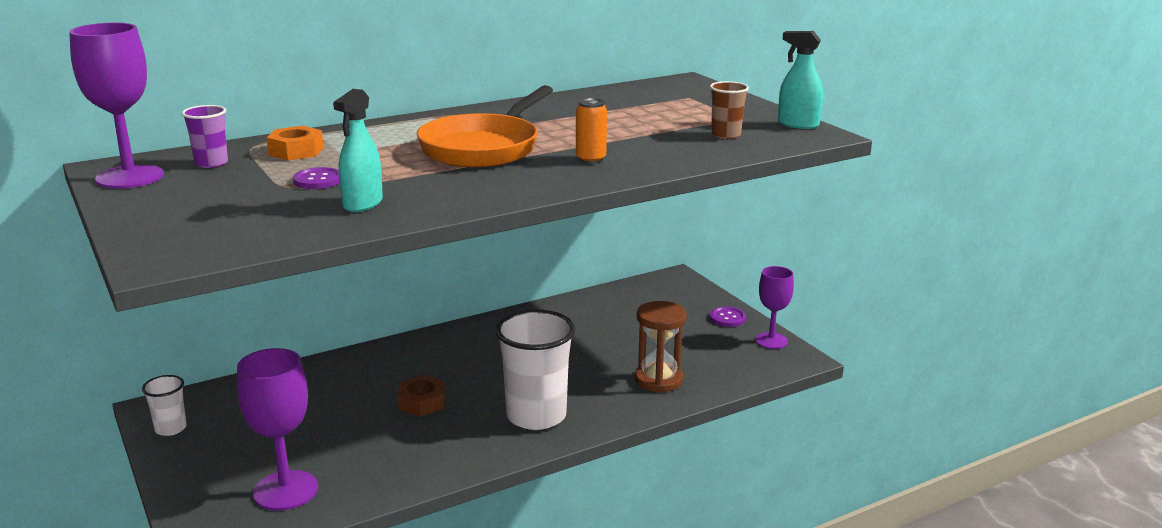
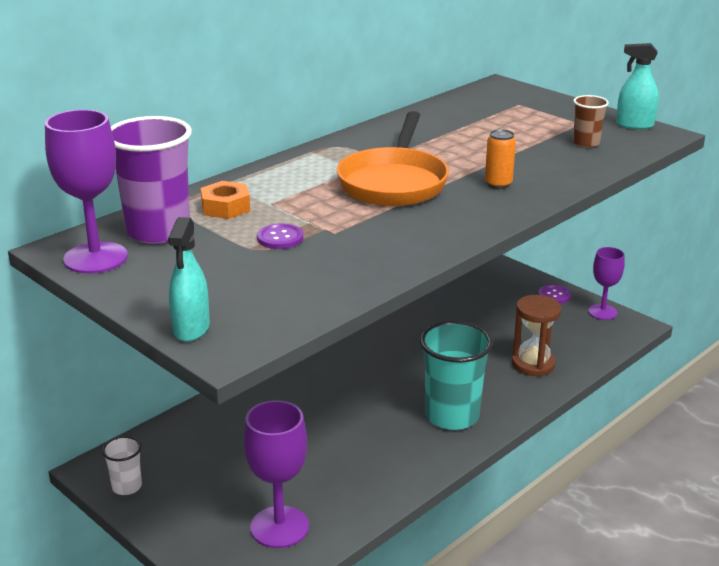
camera: 15 degrees left, 5 degrees up
(211, 163) = (158, 231): purple cup -> purple cup, size x2.02
(362, 204) = (347, 259): turquoise spray bottle -> turquoise spray bottle (191, 329)
(422, 402) = (343, 420): brown nut -> none
(536, 416) = (452, 416): white cup -> turquoise cup

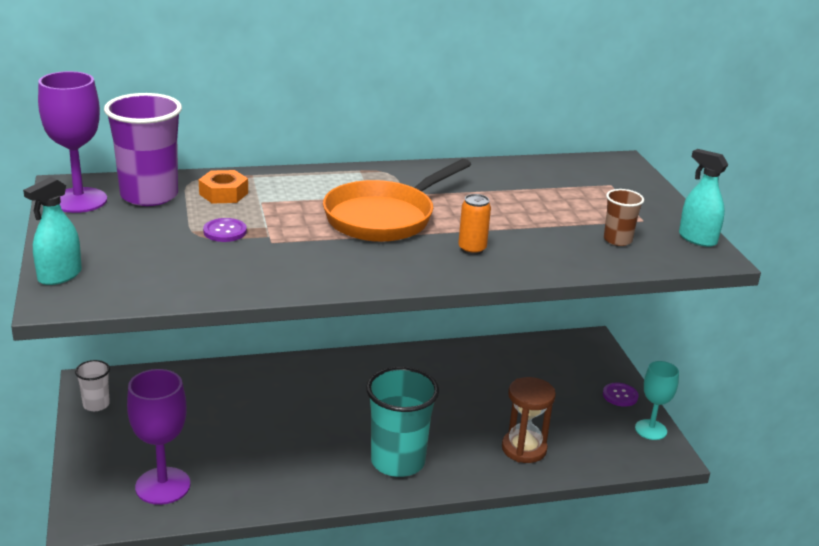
camera: 30 degrees right, 0 degrees up
(602, 312) = (650, 430): purple goblet -> turquoise goblet

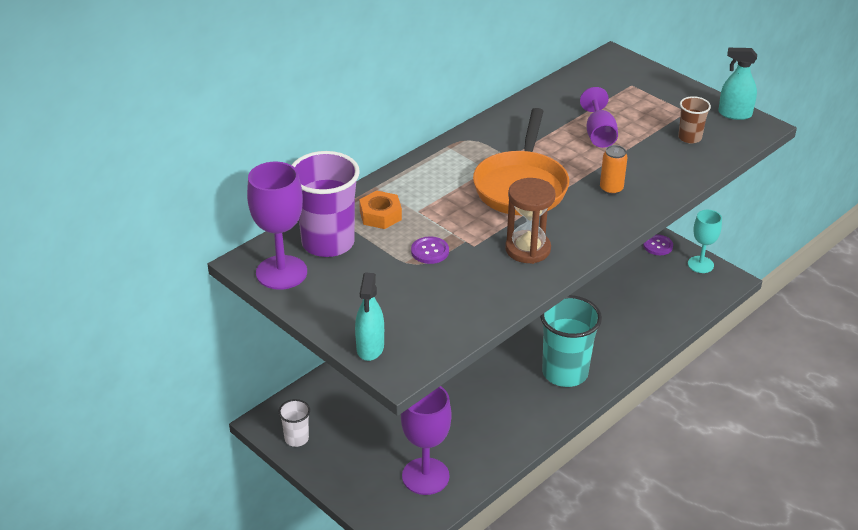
camera: 30 degrees left, 10 degrees up
(521, 207) = (599, 134): none -> purple goblet
(524, 449) = (636, 320): brown hourglass -> brown hourglass (527, 249)

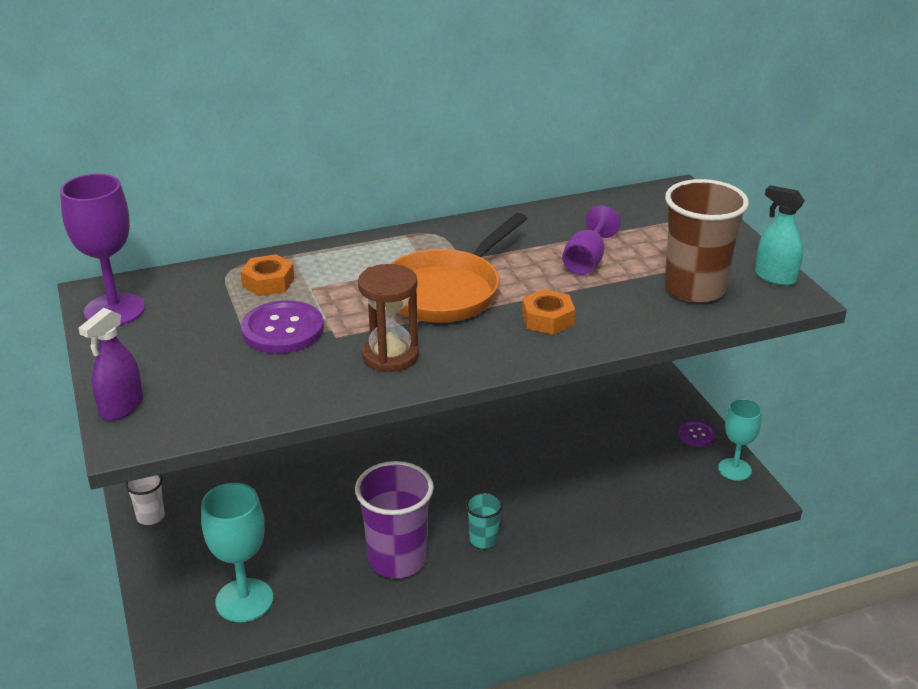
camera: 25 degrees right, 5 degrees down
(328, 243) = (189, 294): purple cup -> purple cup (397, 559)
(370, 348) = (121, 408): turquoise spray bottle -> purple spray bottle
(425, 476) = (244, 600): purple goblet -> turquoise goblet
(430, 251) = (282, 330): purple button -> purple button, size x1.77
(565, 372) = (483, 539): turquoise cup -> turquoise cup, size x0.50
(611, 189) = (547, 319): orange can -> orange nut
(689, 138) = (694, 289): brown cup -> brown cup, size x2.02

